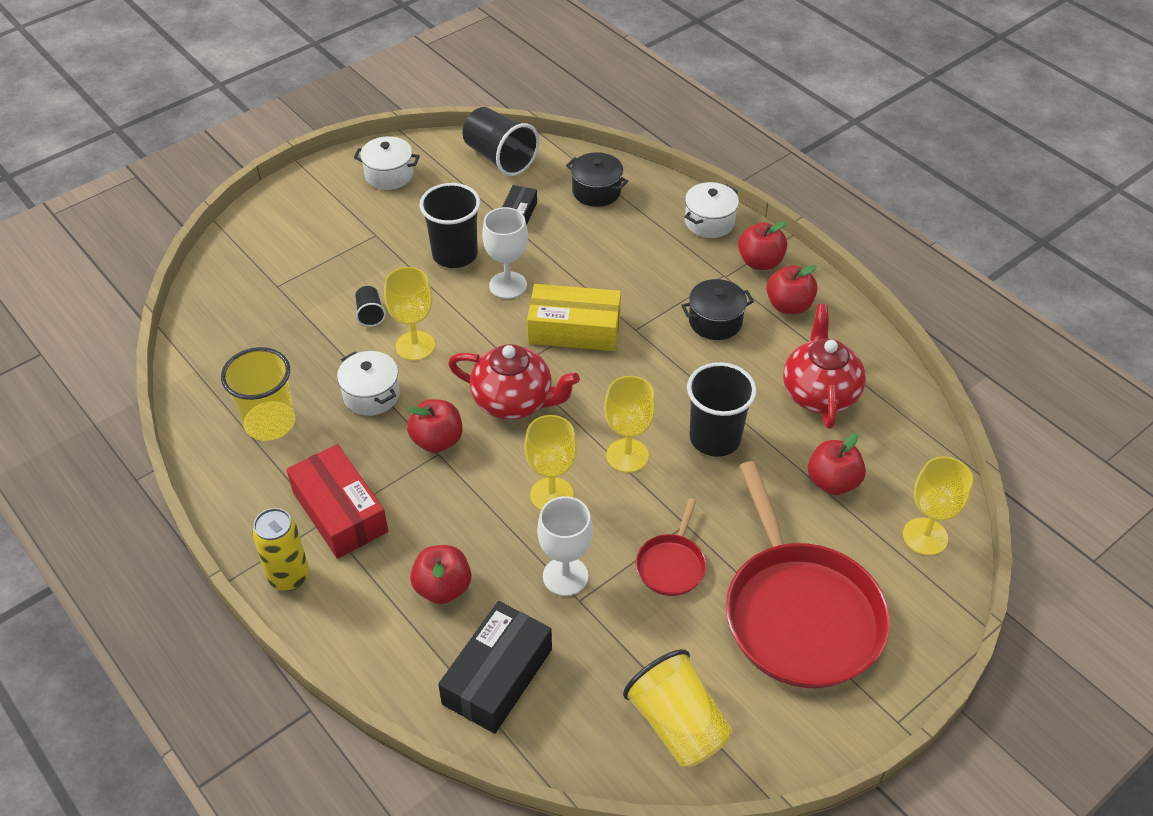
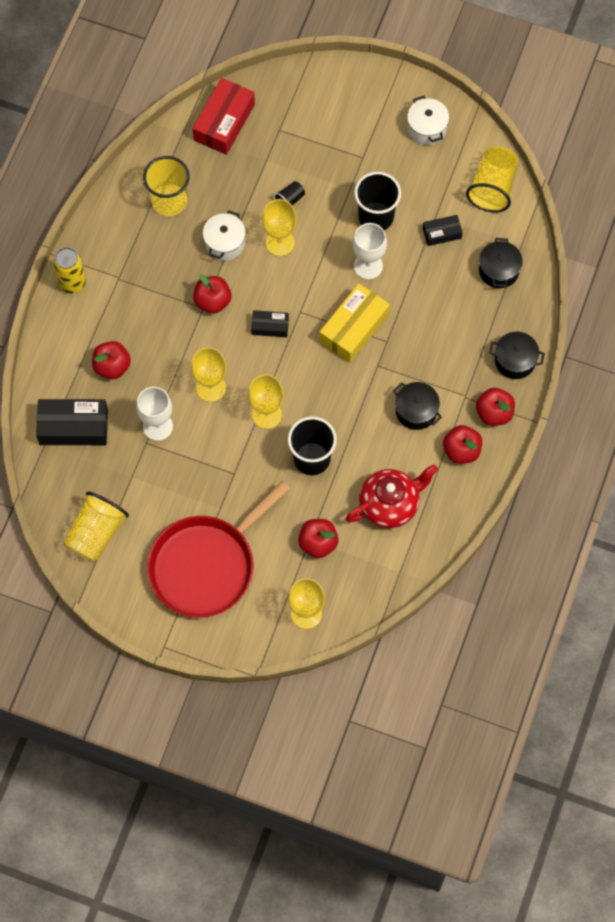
camera: 60 degrees right, 20 degrees up
(340, 511) = (130, 281): red box -> red box (224, 122)
(500, 158) = (492, 188): black cup -> yellow cup
(514, 401) = (270, 326): red teapot -> black box
(574, 329) = (354, 328): yellow box -> yellow box turned 60 degrees clockwise
(671, 565) = (199, 480): red pan -> none
(709, 222) = (515, 361): white pot -> black pot

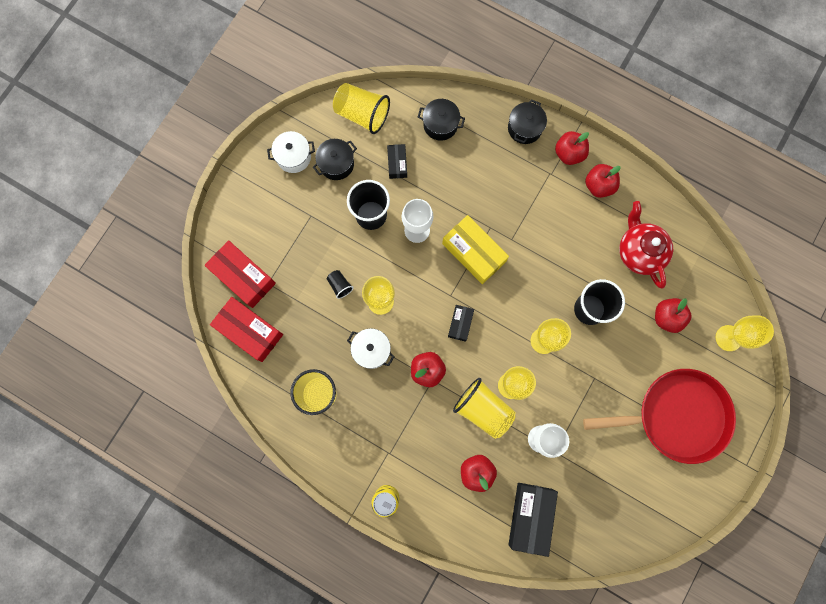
camera: 80 degrees left, 10 degrees up
(96, 533) = (635, 510): yellow cup -> yellow cup (483, 409)
(206, 565) = (676, 416): red pan -> red pan turned 60 degrees counterclockwise
(281, 105) = (243, 277): none -> red box
(416, 411) = (558, 215): black pot -> black pot (336, 164)

